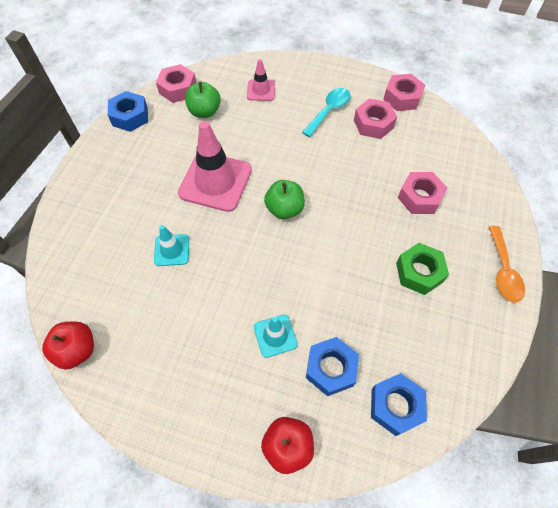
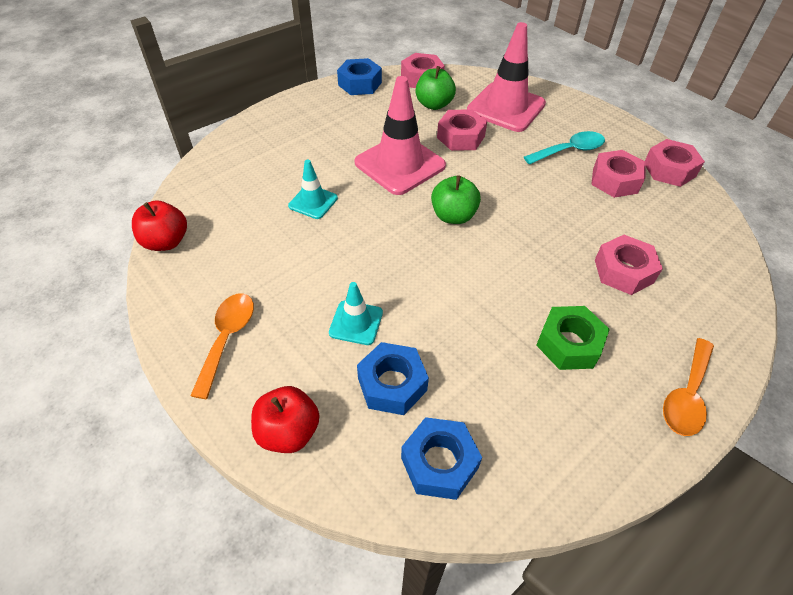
camera: 30 degrees right, 10 degrees down
(191, 403) = (227, 338): none -> orange spoon
(245, 134) = (460, 137): none -> pink nut
(261, 90) = (506, 107): pink traffic cone -> pink traffic cone, size x1.95

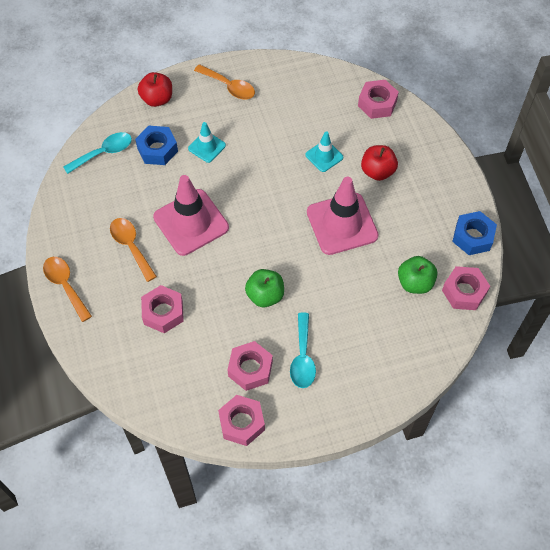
camera: 115 degrees right, 10 degrees up
(166, 242) = (323, 71): red apple -> red apple (377, 171)
(439, 463) = (104, 153): blue nut -> turquoise spoon
(453, 216) = (268, 234): green apple -> green apple (265, 295)
(460, 137) = (358, 282): pink nut -> pink nut (377, 103)
(506, 107) = (386, 340): pink traffic cone -> pink traffic cone (191, 222)
(569, 344) = (131, 246): green nut -> orange spoon

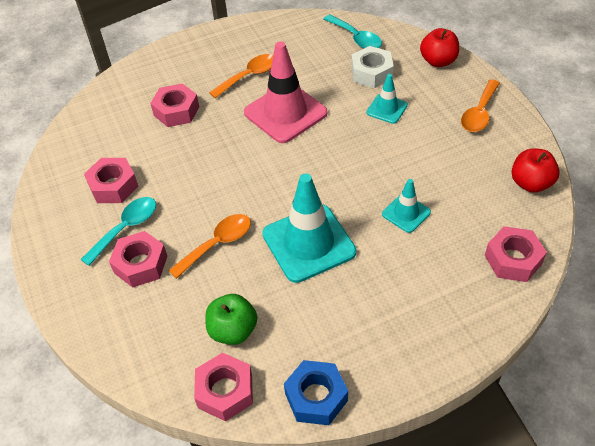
camera: 85 degrees right, 10 degrees down
(65, 285) = (201, 43): orange spoon -> orange spoon (217, 244)
(157, 149) = (371, 73): blue nut -> white nut
(242, 423) = (53, 188): pink nut -> pink nut (140, 264)
(265, 295) = (202, 185): green apple -> none
(302, 358) = (126, 228): turquoise spoon -> turquoise spoon turned 135 degrees clockwise
(342, 224) = (309, 243): pink traffic cone -> turquoise traffic cone
(377, 171) = (398, 272): red apple -> red apple (530, 183)

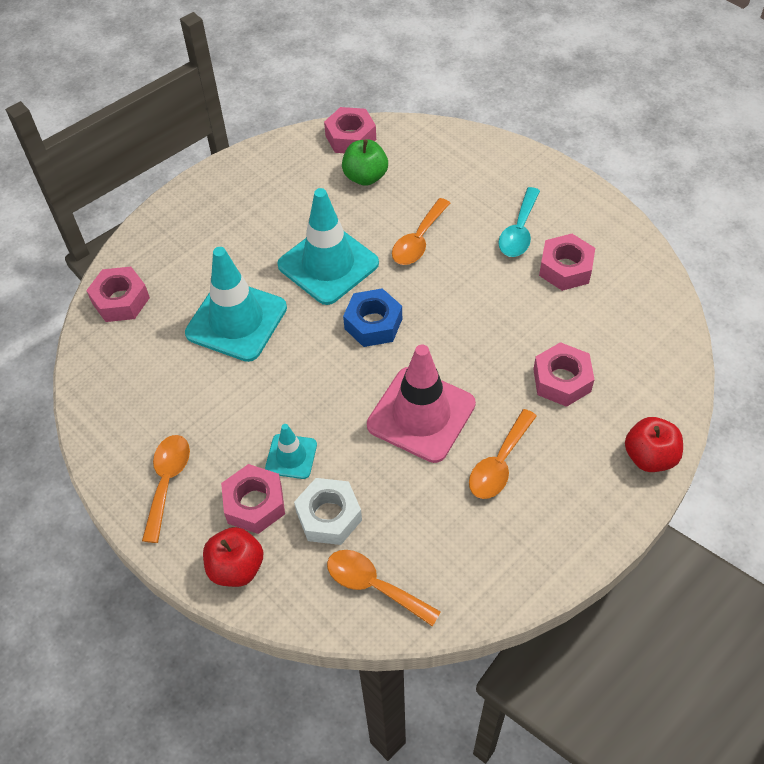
camera: 160 degrees right, 5 degrees up
(140, 264) = (481, 204): pink nut -> pink nut (255, 504)
(316, 397) = (277, 152): blue nut -> blue nut (373, 324)
(356, 38) = (374, 585): turquoise spoon -> orange spoon
(406, 213) = (236, 320): turquoise traffic cone -> turquoise traffic cone, size x1.95
(530, 183) = (101, 392): red apple -> red apple (649, 456)

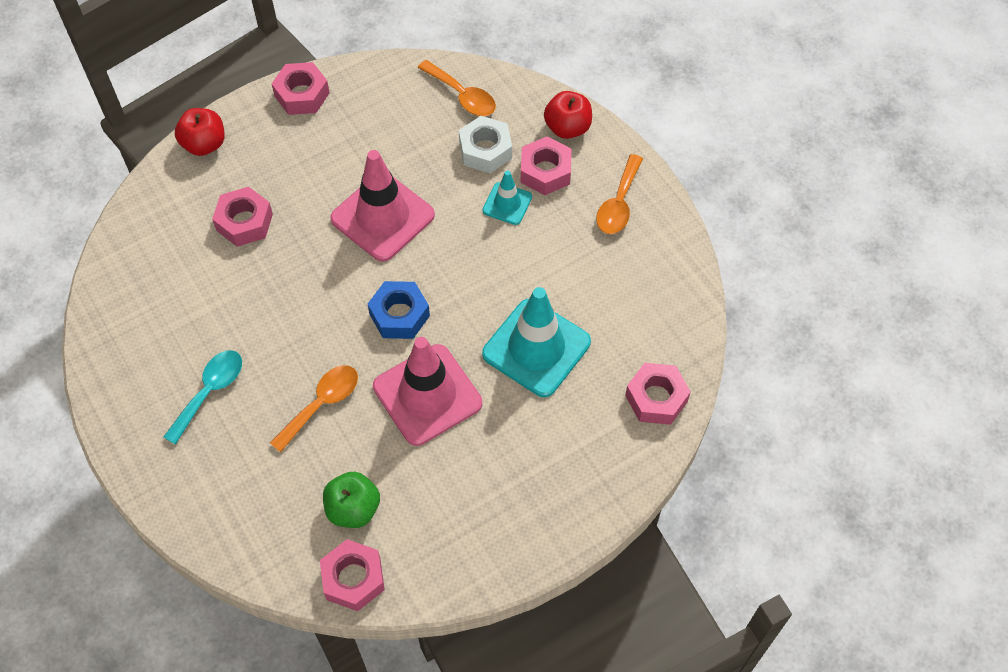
camera: 170 degrees left, 5 degrees up
(328, 264) = (427, 395): turquoise traffic cone -> pink traffic cone
(499, 463) = (331, 163): orange spoon -> none
(565, 268) = (183, 336): pink nut -> pink nut (302, 95)

